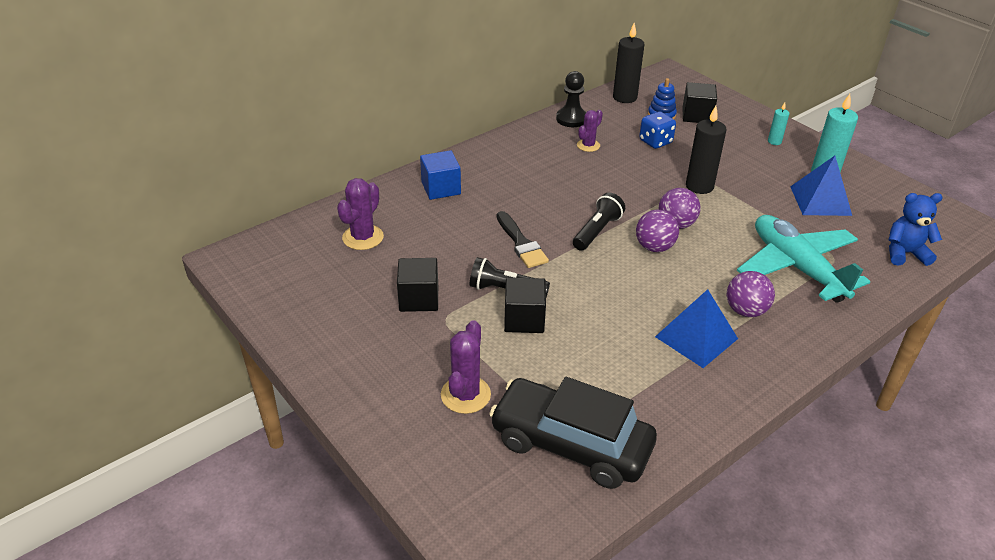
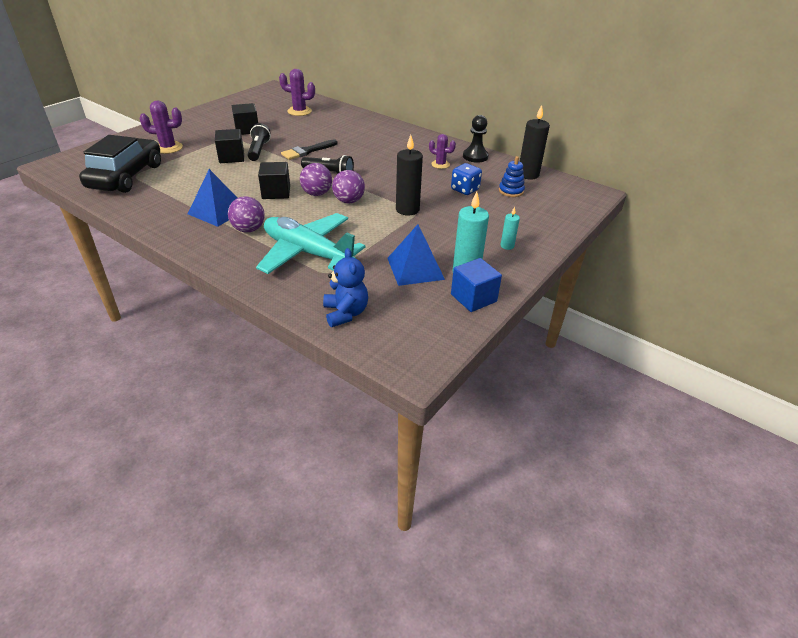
camera: 75 degrees right, 0 degrees up
(441, 188) = (358, 124): blue cube -> blue cube (473, 298)
(697, 115) = (524, 207): black cube -> black cube (276, 192)
(797, 267) = (308, 253): turquoise plane -> turquoise plane turned 105 degrees counterclockwise

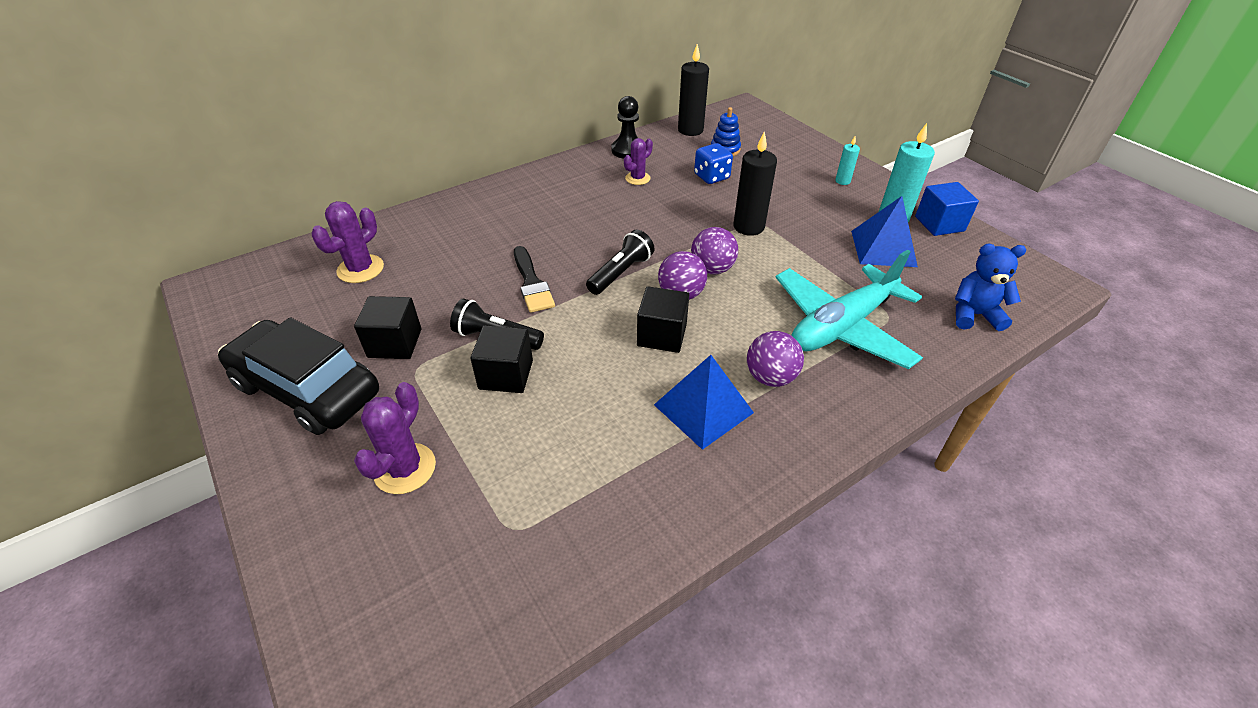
camera: 70 degrees left, 5 degrees up
(126, 176) = (510, 546): black car -> black car (307, 389)

